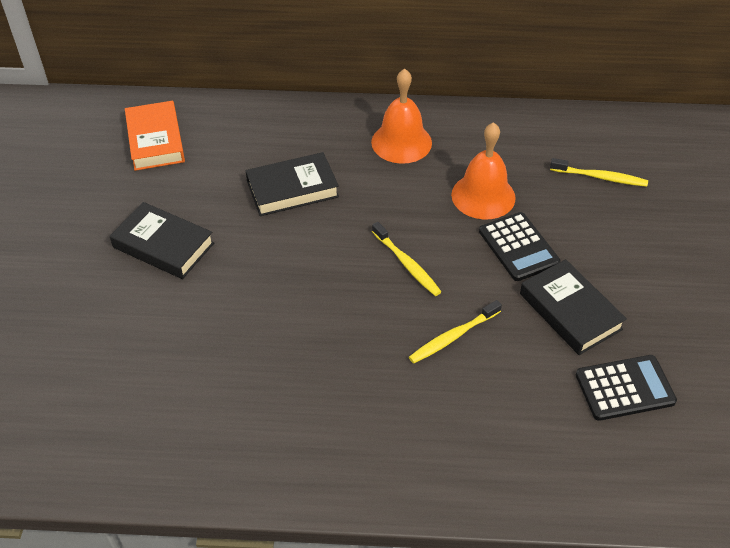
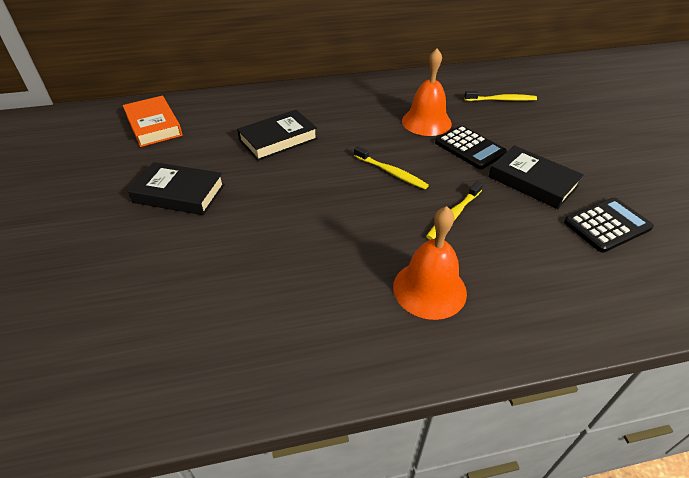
camera: 15 degrees left, 5 degrees down
(401, 142) = (350, 100): orange bell -> orange bell (429, 289)

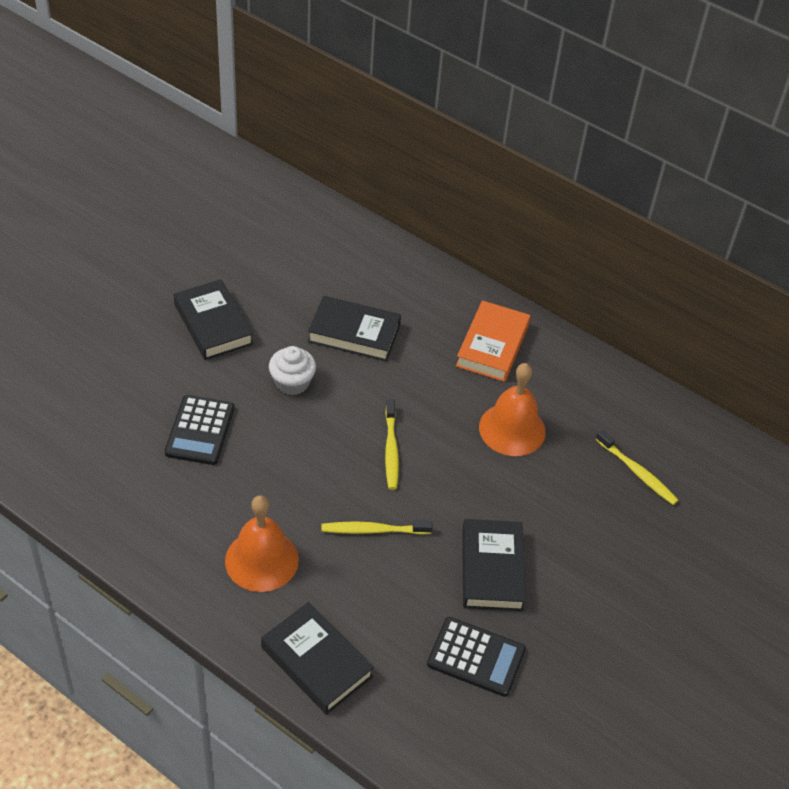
camera: 45 degrees right, 5 degrees up
(153, 125) = (280, 231): orange book -> orange book (492, 346)
(281, 184) = (292, 382): none -> white cupcake
(469, 148) = (500, 490): black calculator -> black calculator (200, 430)
(561, 312) = (317, 662): none -> black book

